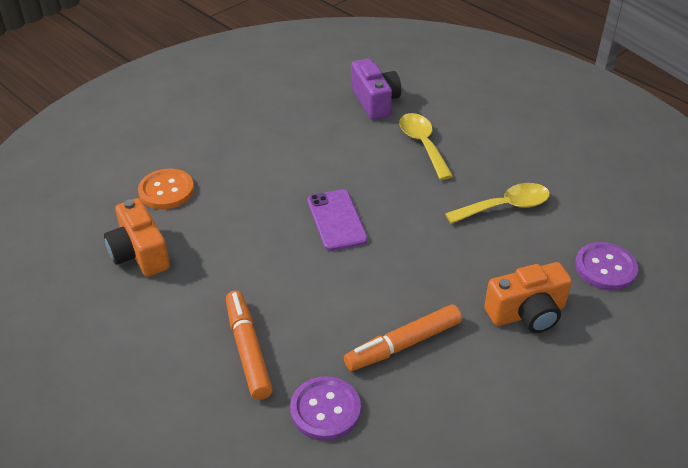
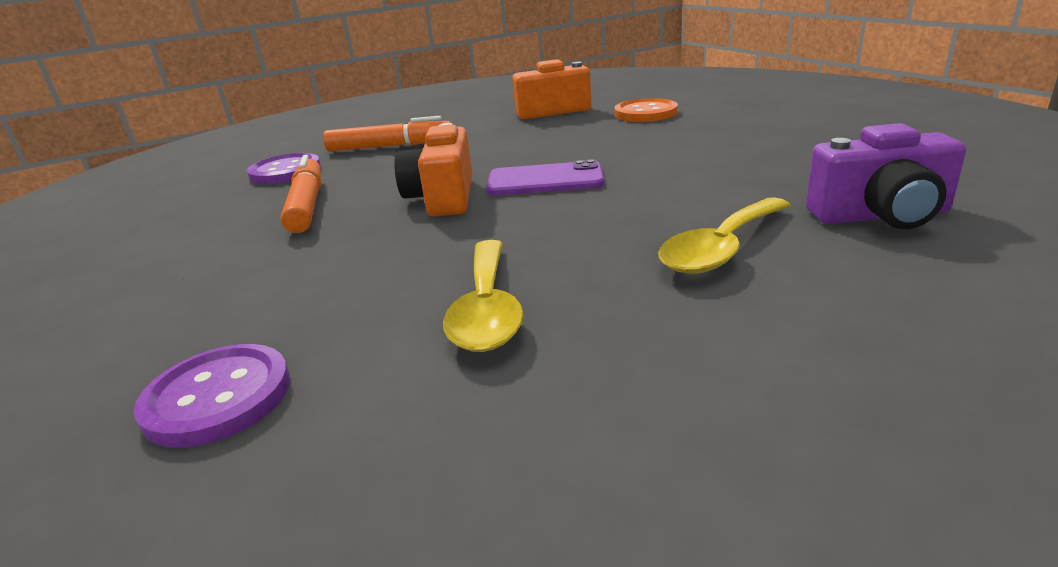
camera: 110 degrees right, 15 degrees down
(422, 144) = (721, 249): yellow spoon -> yellow spoon turned 135 degrees clockwise
(527, 313) = (241, 287): orange camera -> orange camera (443, 198)

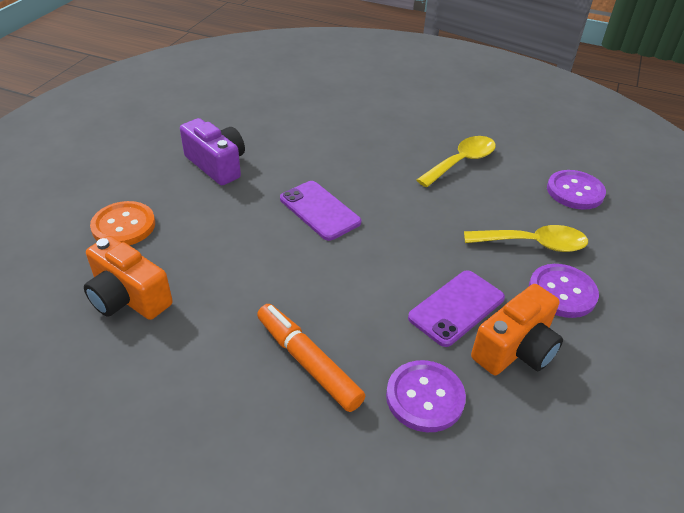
camera: 135 degrees left, 15 degrees up
(187, 265) = (562, 292): none -> purple button
(307, 205) = (456, 308): orange marker -> purple phone
(443, 198) = (383, 241): orange camera -> orange camera (515, 349)
(721, 249) = (356, 127): yellow spoon -> yellow spoon (533, 244)
(881, 216) = (290, 100): purple camera -> purple camera (217, 165)

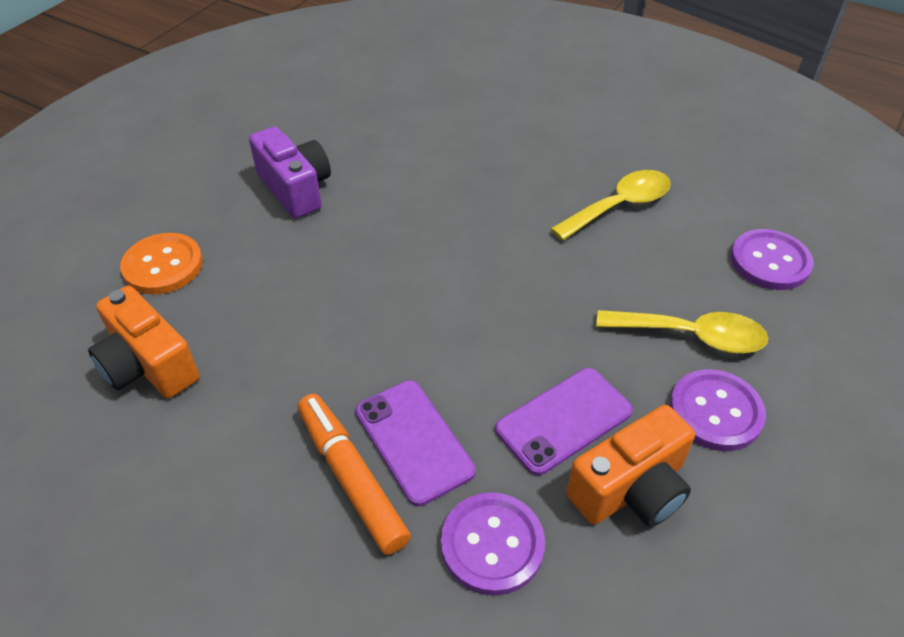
camera: 10 degrees right, 5 degrees up
(320, 210) = (413, 263): purple phone -> purple phone (414, 441)

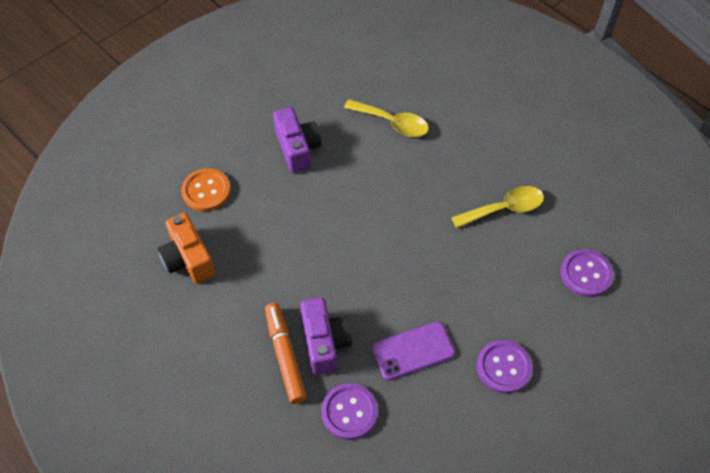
camera: 15 degrees right, 10 degrees up
(414, 441) = (324, 342): purple phone -> purple camera
(631, 489) = (435, 401): orange camera -> none
(691, 336) = (511, 315): yellow spoon -> yellow spoon (392, 123)

